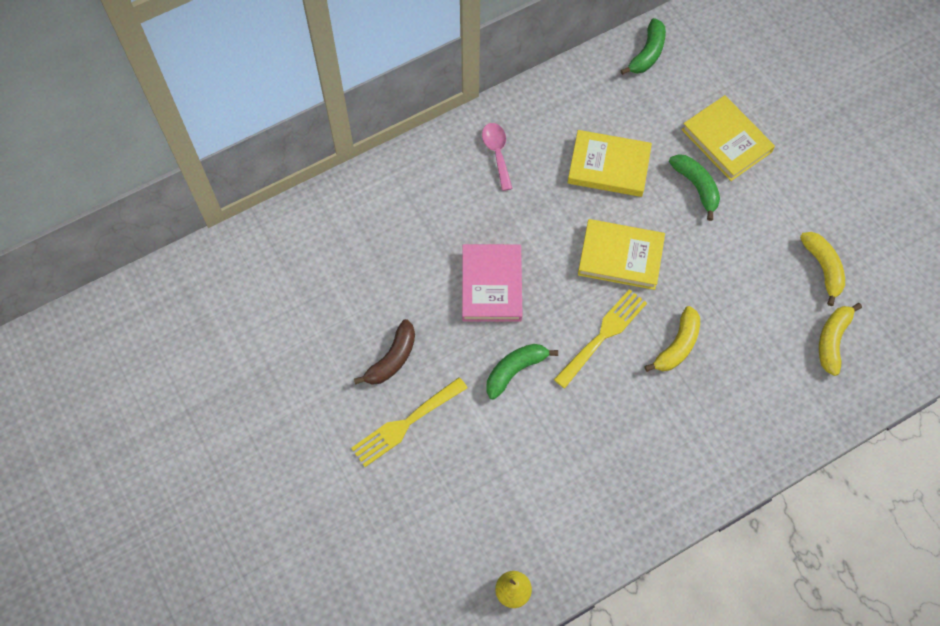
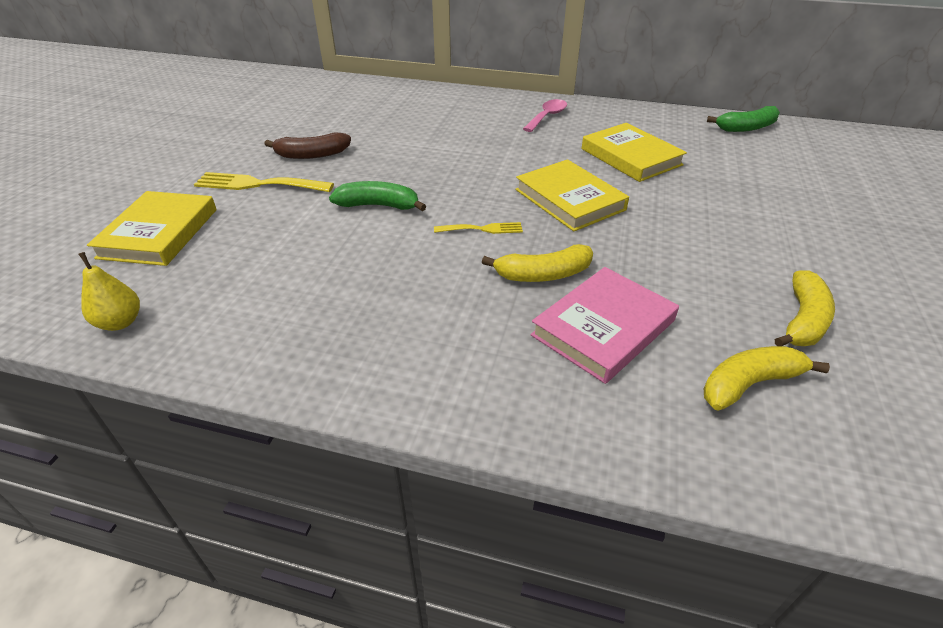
camera: 45 degrees right, 25 degrees down
(491, 285) = (440, 161): pink book -> pink book (603, 328)
(603, 335) = (482, 229): yellow fork -> yellow fork, size x0.57
(696, 187) = (704, 201): green banana -> none
(726, 141) = (773, 192): yellow book -> yellow book (159, 233)

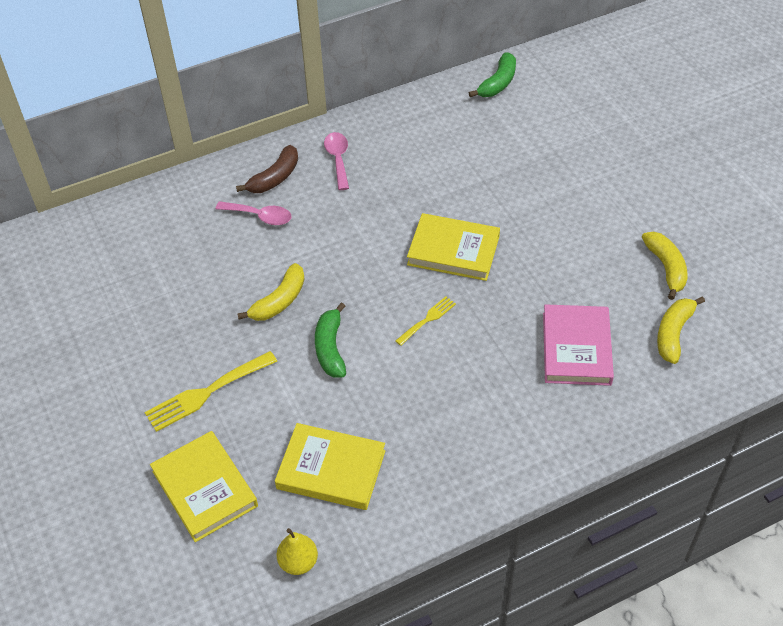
camera: 40 degrees left, 10 degrees up
(311, 155) = (202, 333): brown banana -> brown banana (275, 178)
(379, 205) = (330, 348): green banana -> green banana turned 60 degrees counterclockwise
(446, 120) = (260, 216): none -> pink spoon
(543, 275) = (505, 332): yellow banana -> yellow banana (279, 301)
(631, 157) = (449, 173): yellow book -> yellow book (331, 470)

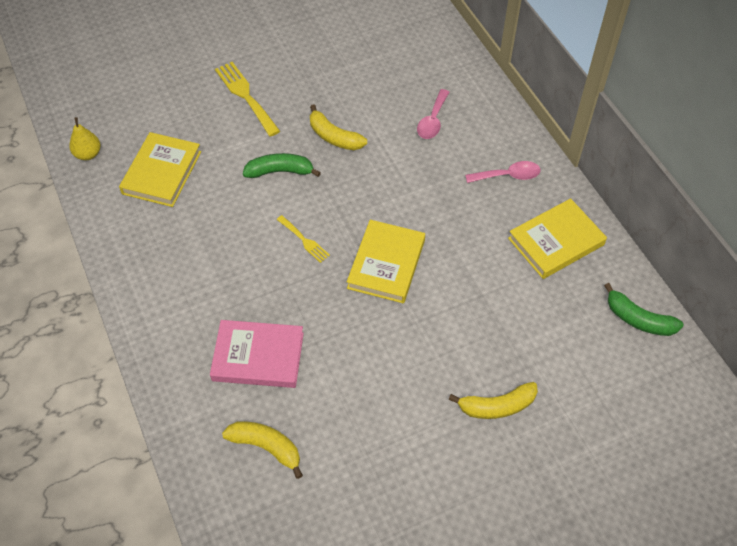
camera: 90 degrees right, 5 degrees up
(205, 488) = (160, 100): yellow book -> yellow book (556, 241)
(275, 178) = (481, 129): brown banana -> none
(666, 268) = (354, 455): yellow banana -> yellow banana (496, 406)

